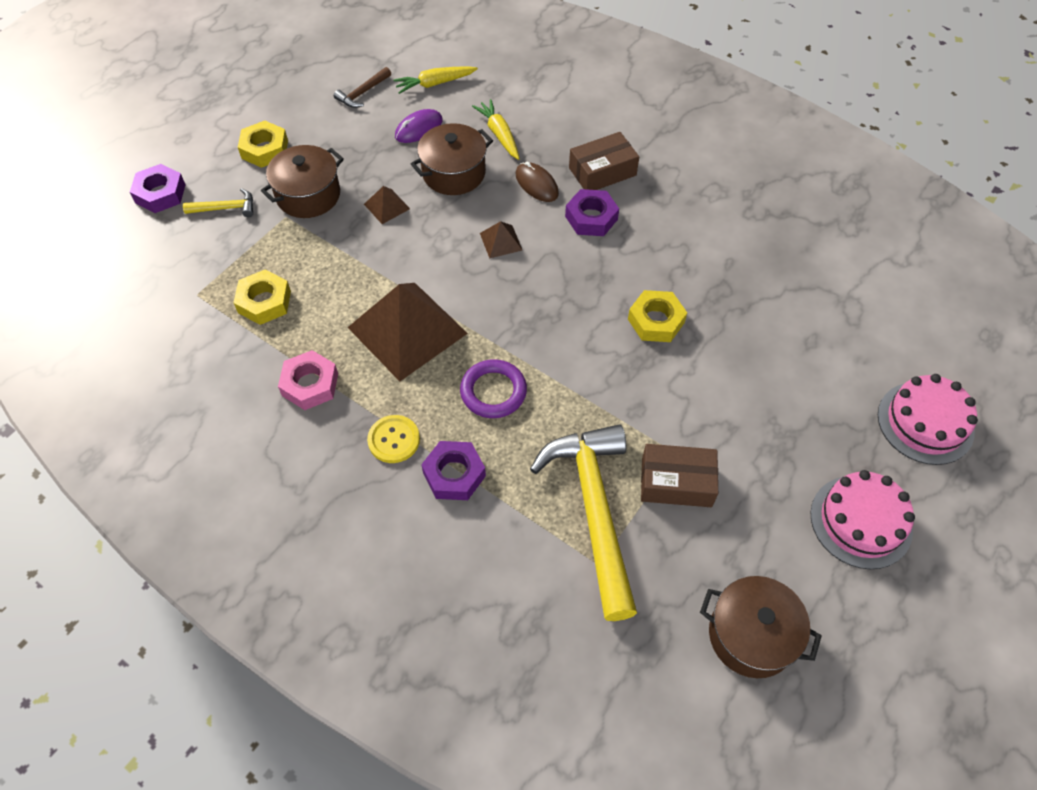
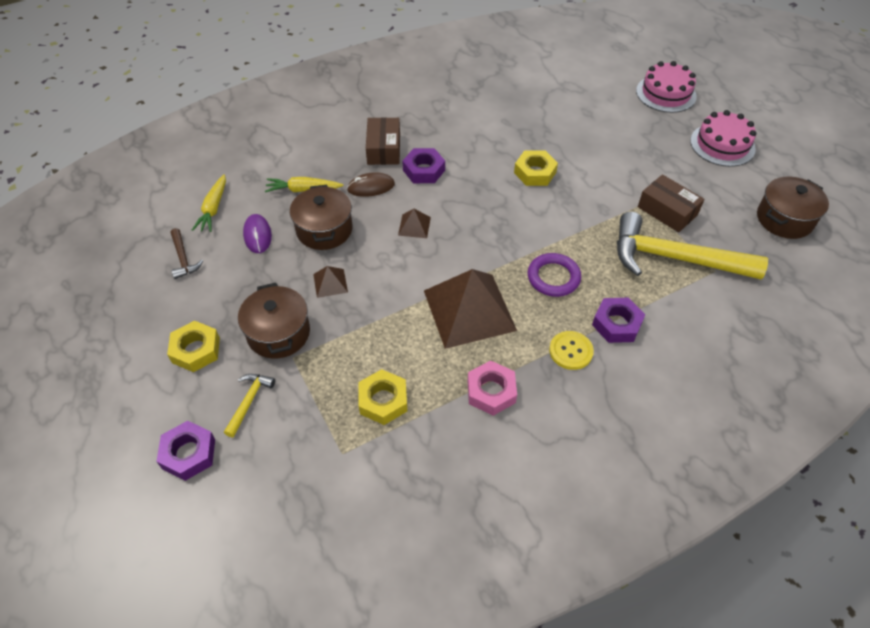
camera: 65 degrees left, 5 degrees down
(676, 482) = (667, 211): brown box -> brown box turned 75 degrees counterclockwise

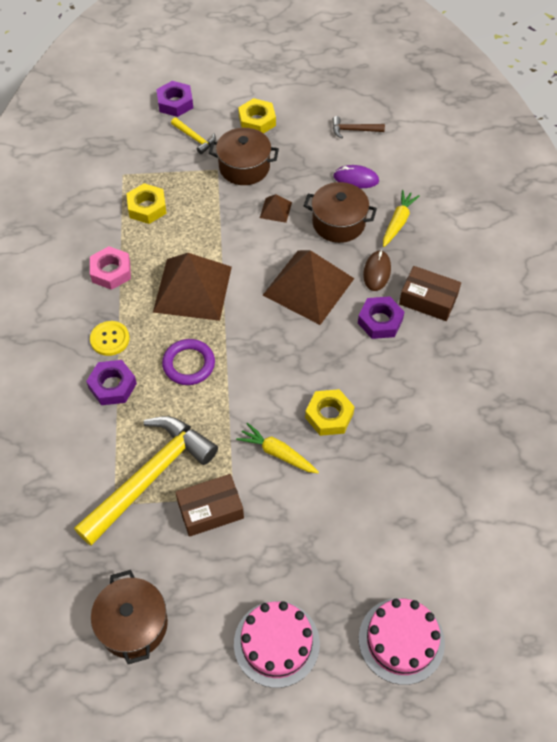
camera: 115 degrees right, 5 degrees up
(213, 209) = (404, 158): yellow carrot -> yellow carrot (277, 453)
(414, 226) = (308, 286): brown pyramid -> brown pyramid, size x2.33

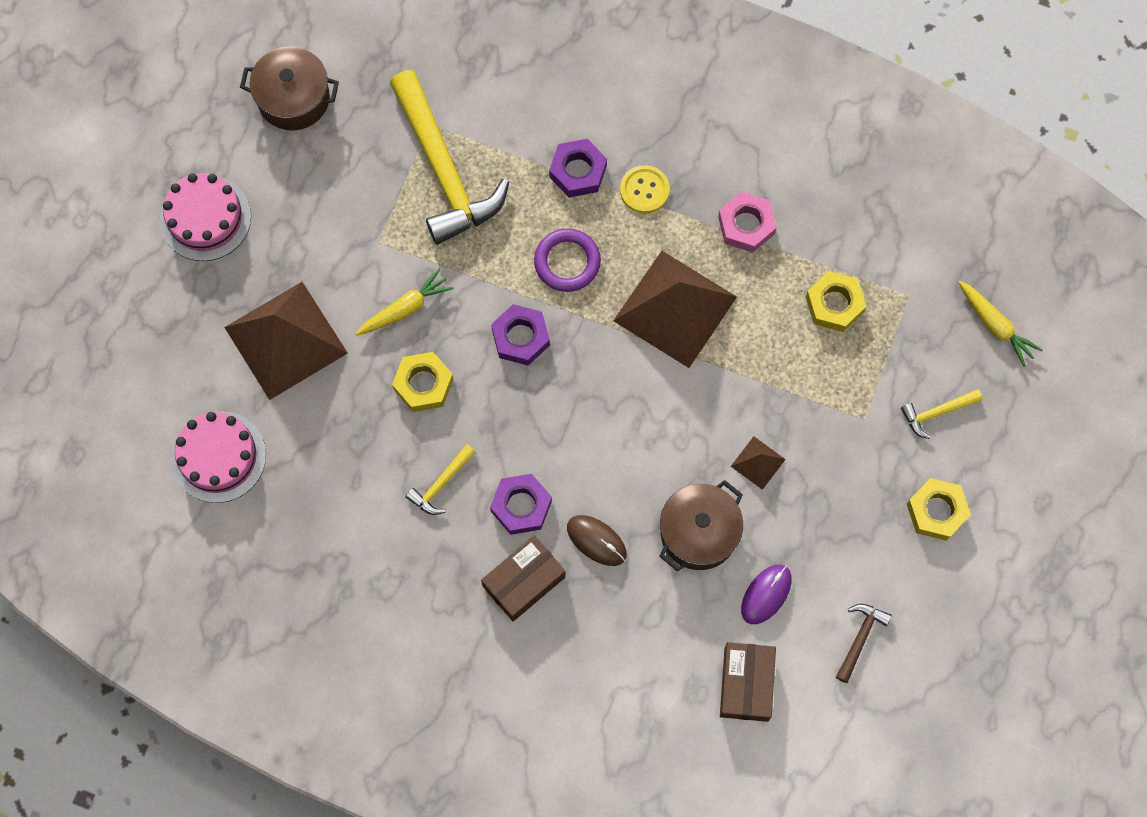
camera: 115 degrees right, 15 degrees up
(175, 103) = (1021, 414): purple nut -> purple nut (521, 337)
(210, 510) = (375, 214): brown box -> brown box (746, 684)
(244, 167) = (853, 455): brown pot -> none
(308, 286) = (613, 446): brown pyramid -> brown pyramid (285, 340)
(394, 373) = (441, 484): none -> yellow hammer
(398, 222) = (664, 610): yellow carrot -> yellow carrot (995, 325)
(401, 640) = (144, 333): pink cake -> pink cake (218, 456)

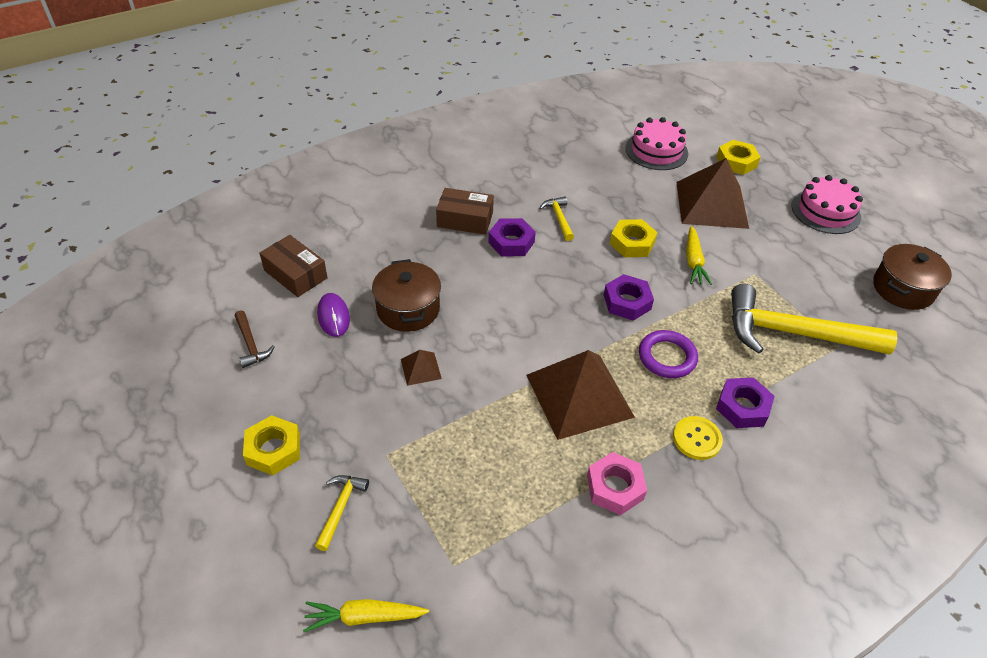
camera: 125 degrees right, 25 degrees down
(524, 581) = (465, 220): brown box -> brown box turned 75 degrees counterclockwise
(596, 541) = (455, 261): brown mouse -> none
(834, 304) = (494, 502): yellow nut -> yellow nut (736, 162)

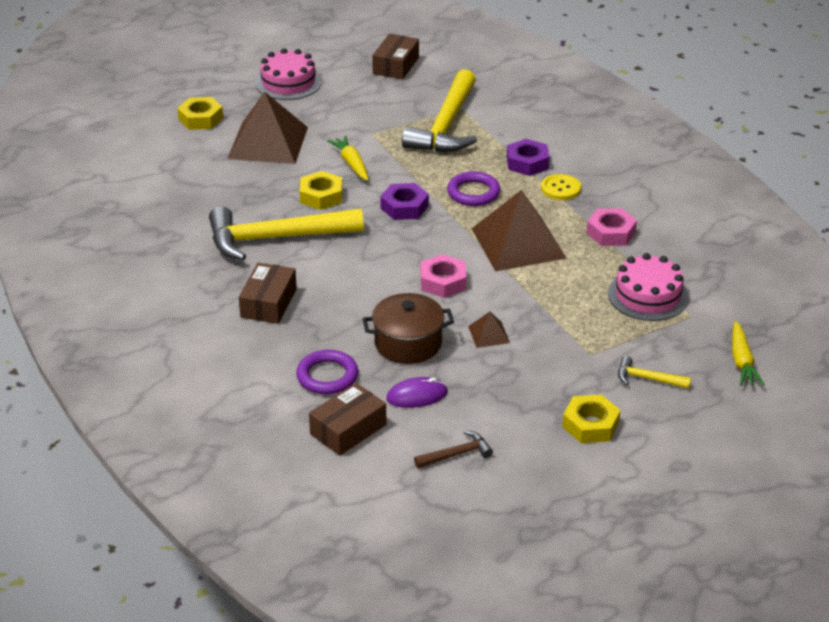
camera: 85 degrees left, 10 degrees down
(365, 259) = (327, 376): none -> purple ring
(504, 333) = (443, 282): none -> pink nut
(511, 242) = (311, 272): purple nut -> none
(559, 218) = (276, 238): yellow hammer -> yellow hammer, size x2.34
(656, 151) = (169, 165): pink cake -> pink cake (648, 295)
(693, 261) = (351, 164): yellow carrot -> yellow carrot turned 120 degrees counterclockwise
(902, 289) = (396, 65): brown pot -> brown box

